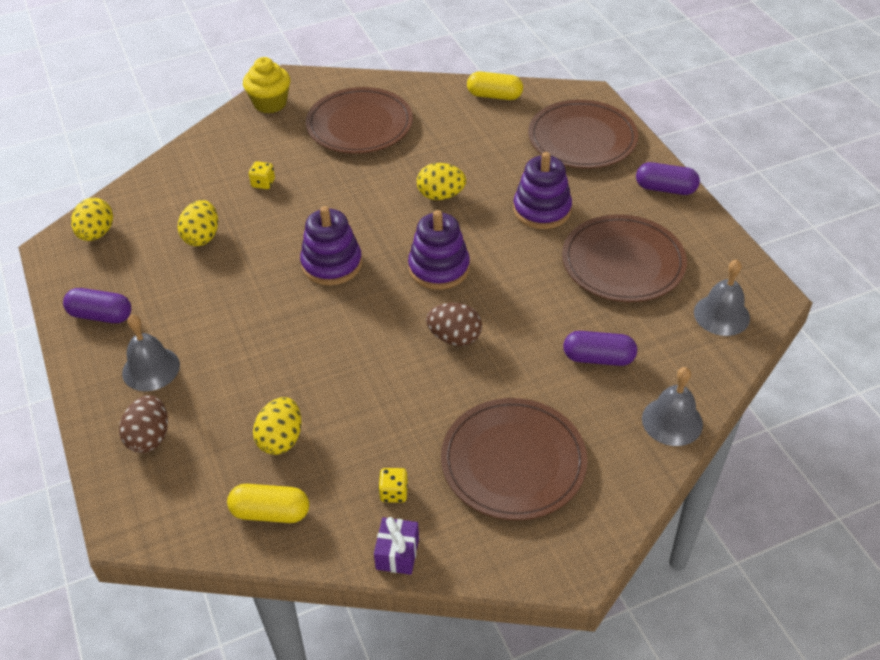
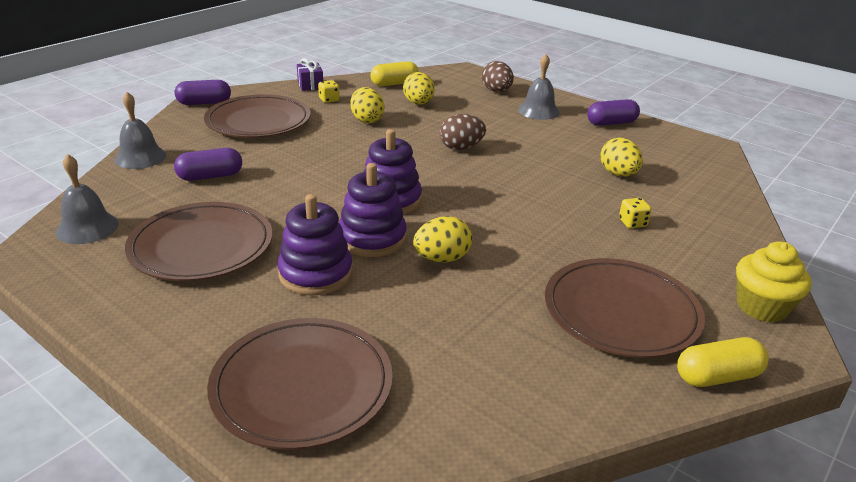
camera: 150 degrees right, 15 degrees down
(96, 234) = (699, 158): yellow egg -> yellow egg (367, 120)
(332, 264) = (488, 182): purple stacking toy -> purple stacking toy (372, 238)
(454, 338) = (341, 163): brown egg -> brown egg (461, 148)
(494, 96) = (486, 424): yellow capsule -> yellow capsule (717, 376)
(665, 189) = (155, 342): purple capsule -> purple capsule (204, 103)

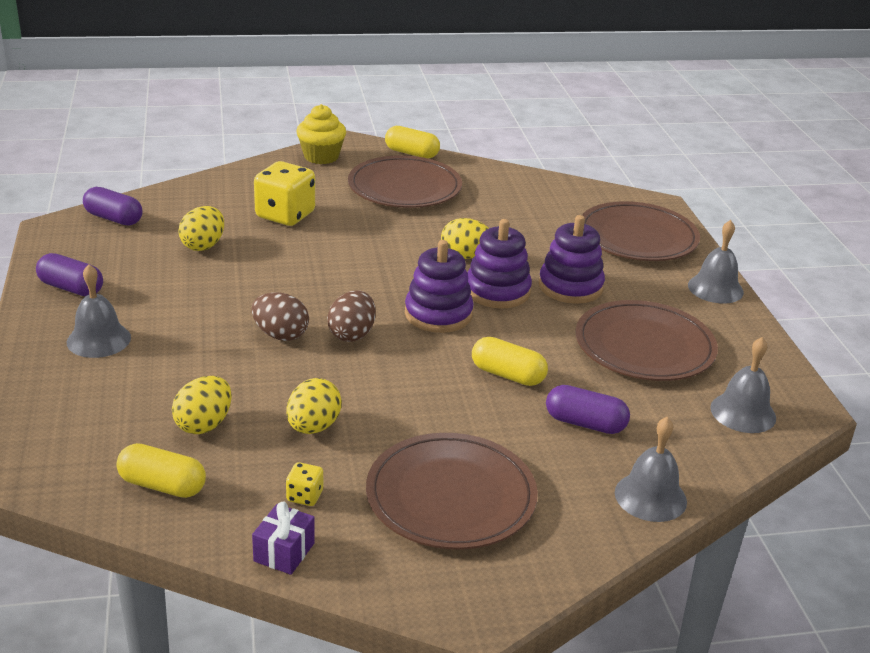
camera: 140 degrees left, 0 degrees up
(158, 350) = (715, 288): none -> grey bell
(204, 103) = (491, 588): purple capsule -> purple capsule (114, 218)
(291, 183) = (508, 375): none -> yellow capsule
(496, 91) = (68, 395): brown egg -> brown egg (352, 334)
(632, 223) = (285, 215): yellow dice -> yellow dice, size x2.19

